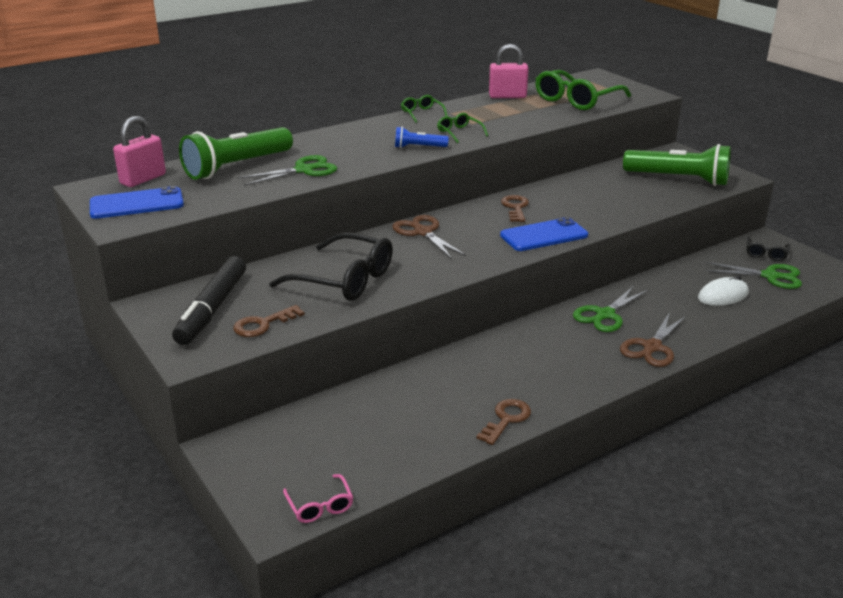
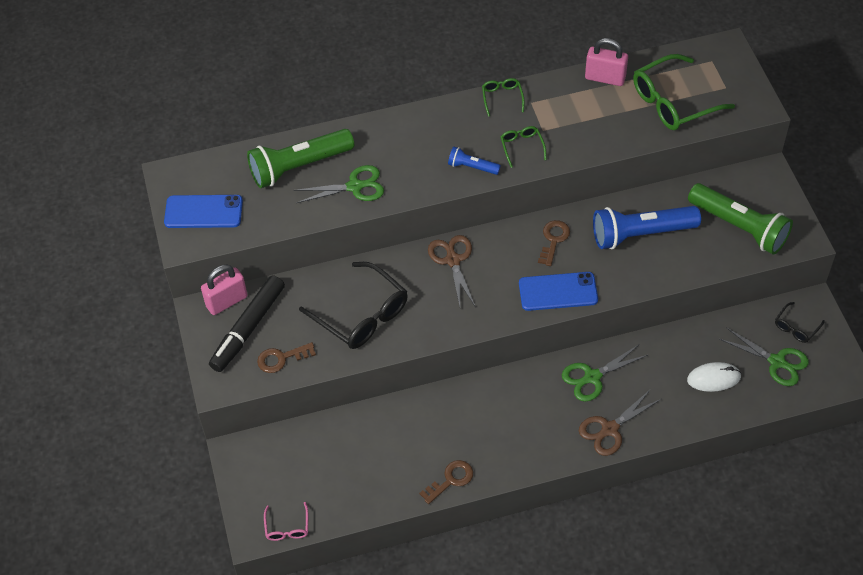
camera: 20 degrees right, 25 degrees up
(143, 179) = (216, 170): pink padlock -> pink padlock (227, 301)
(595, 194) = (641, 234): none -> blue flashlight

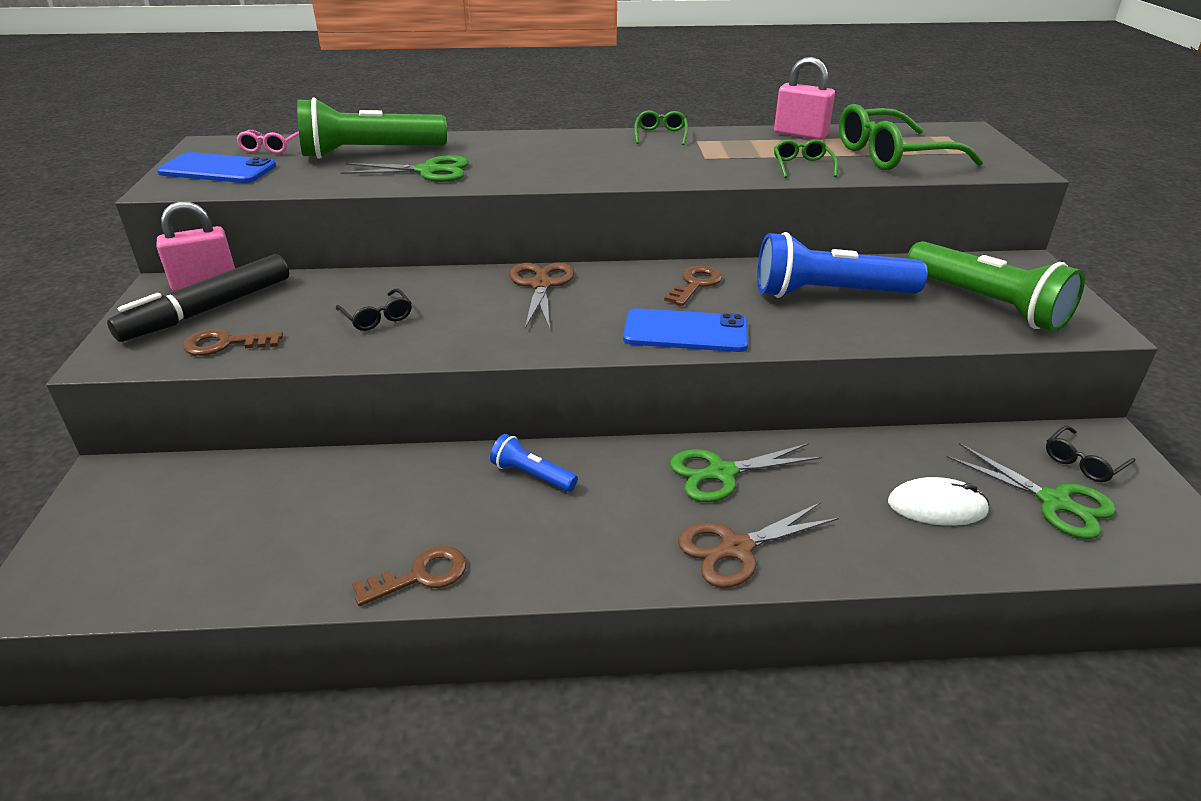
camera: 10 degrees right, 20 degrees down
(287, 527) = (91, 596): pink glasses -> pink glasses (271, 148)
(361, 314) = (377, 317): black glasses -> black glasses, size x0.48
(472, 167) = (595, 172): blue flashlight -> blue flashlight (532, 475)
(522, 147) = (671, 166): green glasses -> green glasses (802, 166)

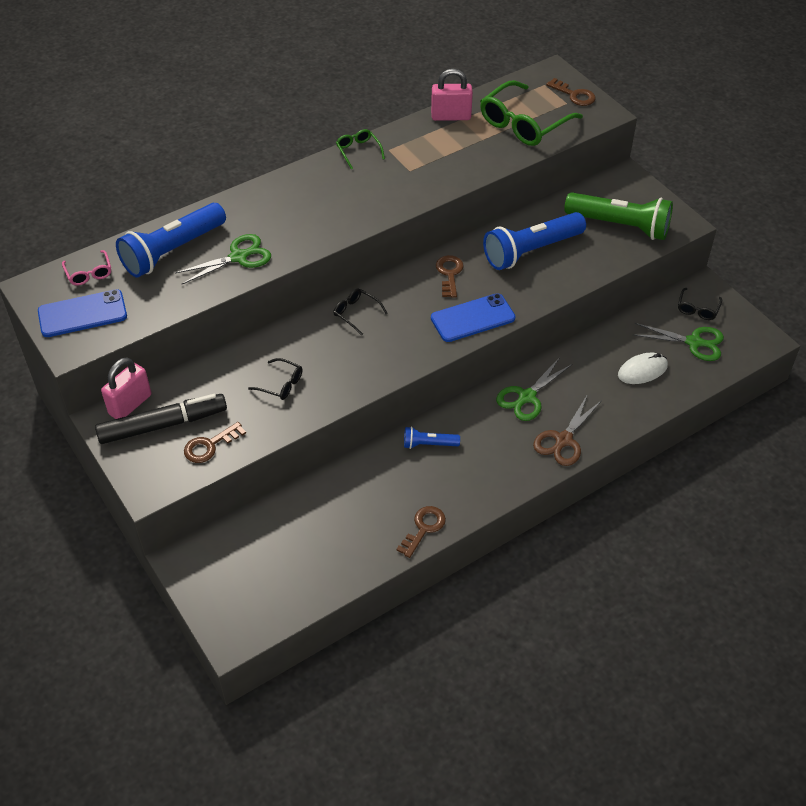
camera: 30 degrees left, 15 degrees up
(208, 310) = (163, 425): black marker -> black marker turned 120 degrees counterclockwise
(370, 153) = (172, 251): green flashlight -> blue flashlight
(541, 285) = (356, 313): brown scissors -> black glasses
(802, 166) = (477, 158): green glasses -> none
(984, 149) = (574, 95): none -> brown key

